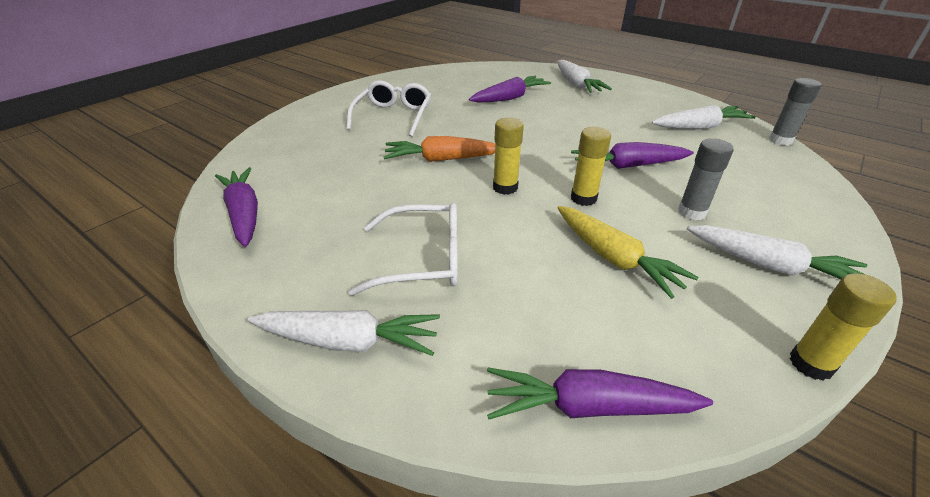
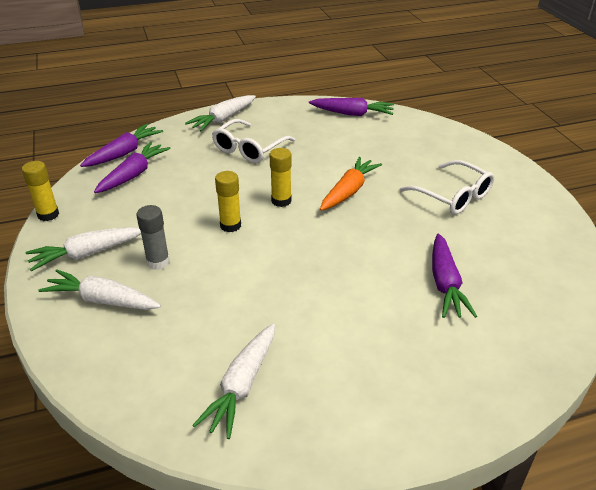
camera: 125 degrees right, 0 degrees up
(577, 84) = (448, 367): white carrot -> white carrot (102, 300)
(614, 258) = (170, 203): yellow carrot -> none
(627, 166) = (240, 274): purple carrot -> purple carrot (134, 174)
(780, 140) = (148, 430): grey glue stick -> none

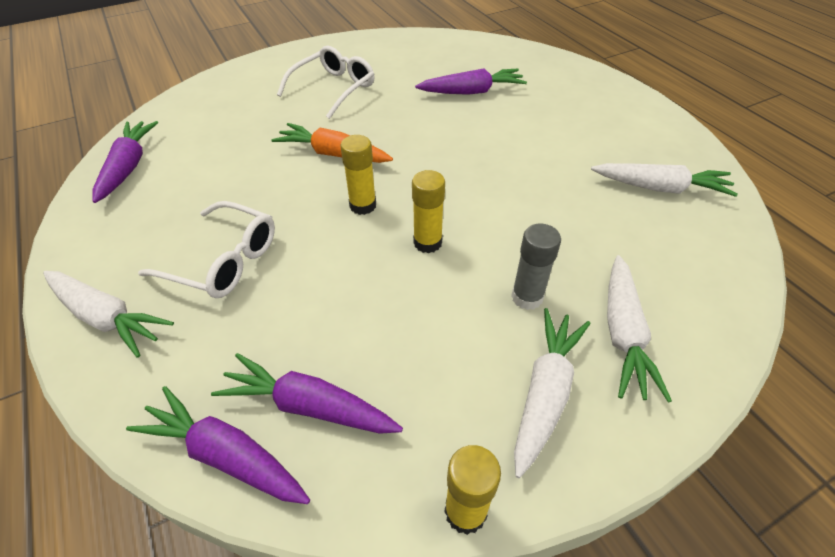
camera: 100 degrees left, 10 degrees up
(87, 254) = (545, 392): white carrot -> white carrot turned 120 degrees counterclockwise

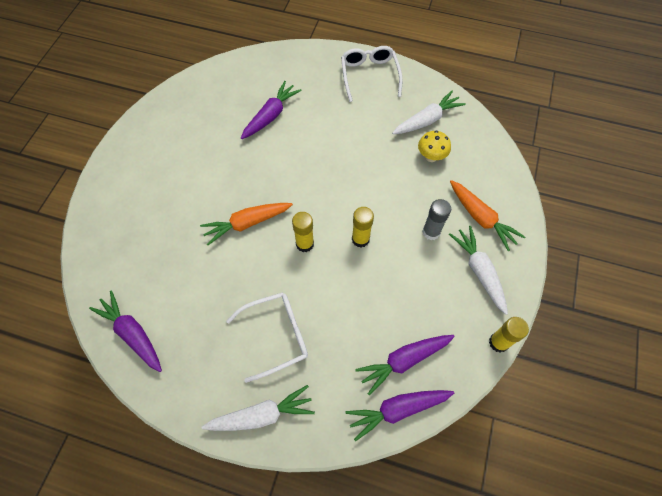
camera: 45 degrees left, 15 degrees up
(333, 89) = (183, 174): white glasses -> white glasses (369, 76)
(622, 224) = (431, 157): none -> yellow mushroom
(623, 334) = (481, 218): white carrot -> orange carrot

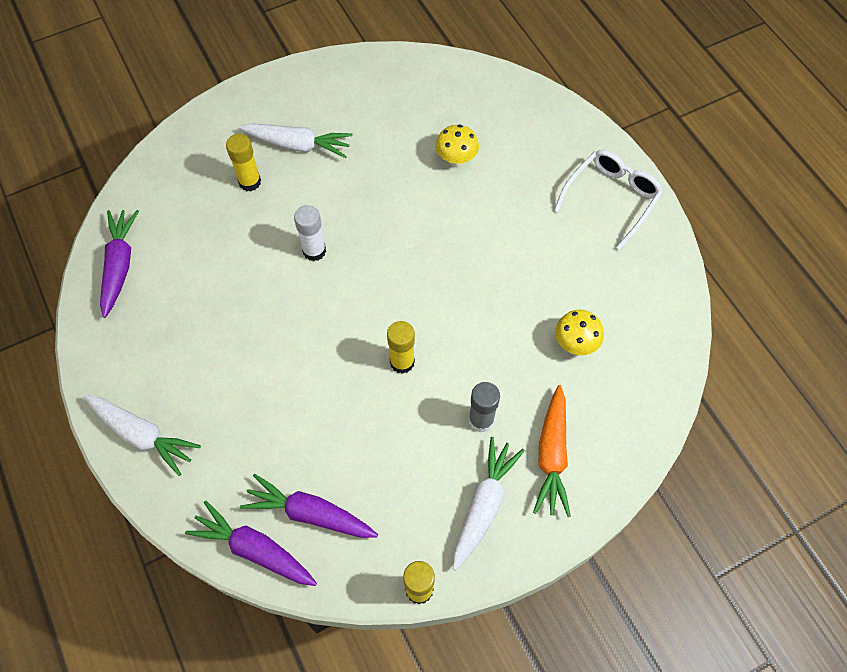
camera: 45 degrees right, 0 degrees up
(246, 224) = (314, 251): orange carrot -> white glue stick
(271, 115) = (456, 160): purple carrot -> yellow mushroom
(276, 336) = (226, 379): white glasses -> none
(304, 244) = (345, 318): yellow glue stick -> yellow glue stick (250, 182)
(427, 120) = (619, 301): white carrot -> white carrot (298, 145)

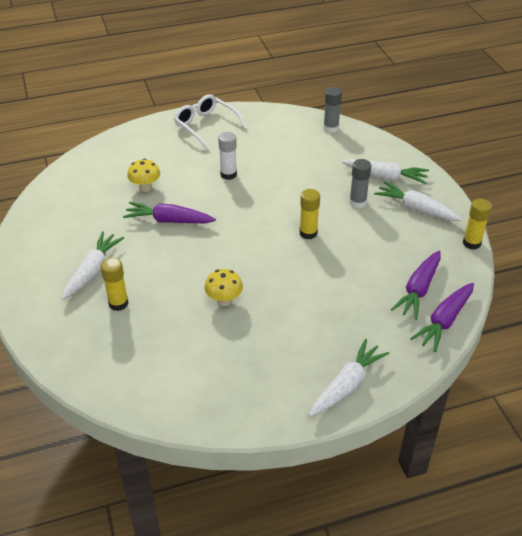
camera: 80 degrees left, 20 degrees down
(120, 265) = (175, 397): purple carrot -> purple carrot (168, 220)
(314, 251) = (201, 270): white glue stick -> white glue stick (228, 174)
(552, 456) = (385, 177): orange carrot -> white carrot
(575, 344) = (310, 156): yellow mushroom -> yellow mushroom (224, 300)
(658, 365) = (331, 128): none -> grey glue stick

